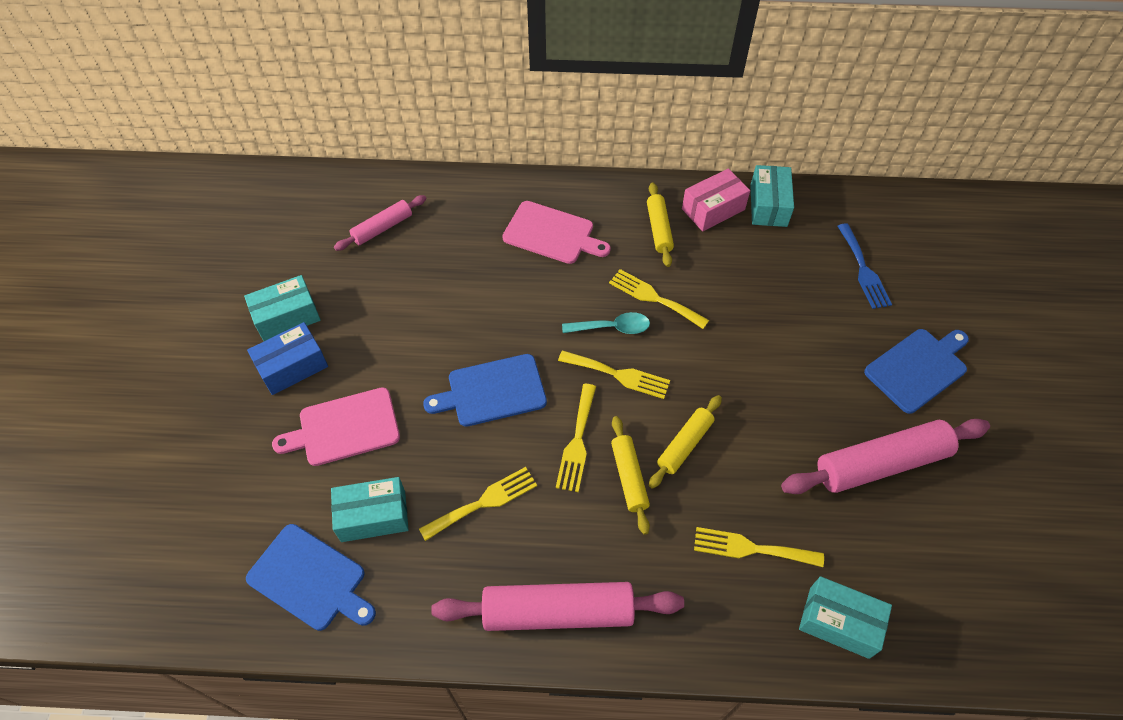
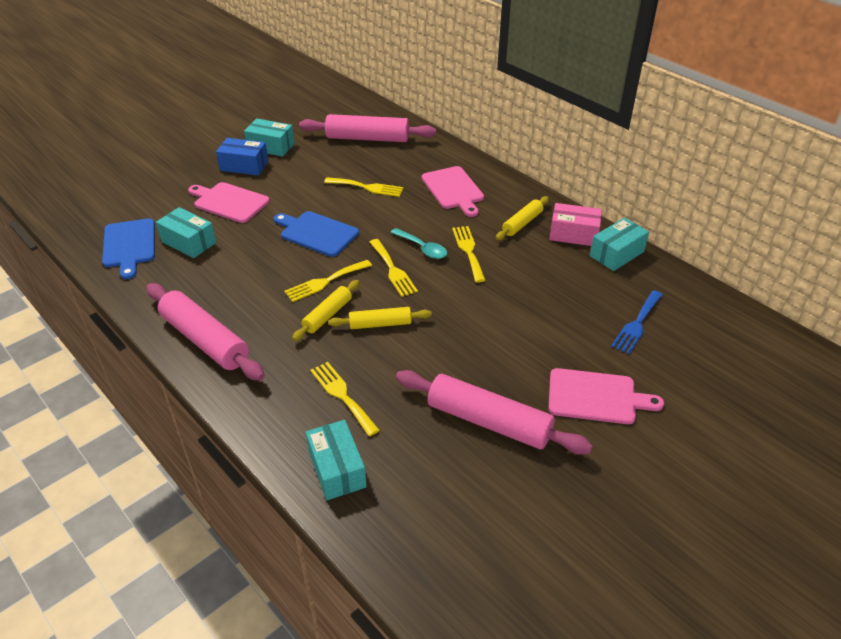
camera: 45 degrees right, 15 degrees down
(382, 228) = (367, 138): pink rolling pin -> pink rolling pin, size x1.78
(484, 502) = (242, 272): yellow fork -> yellow fork (367, 187)
(918, 368) = (596, 397): blue cutting board -> pink cutting board

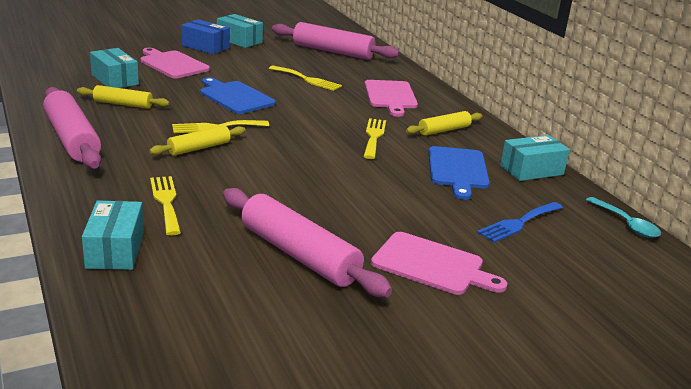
camera: 15 degrees right, 15 degrees down
(129, 245) = (62, 71): blue cutting board -> blue cutting board (458, 170)
(380, 324) = (245, 164): yellow rolling pin -> yellow rolling pin (123, 104)
(393, 270) = (287, 133): yellow fork -> none
(422, 248) = (328, 126): turquoise spoon -> turquoise spoon (626, 224)
(573, 234) = (493, 148): pink box -> none

